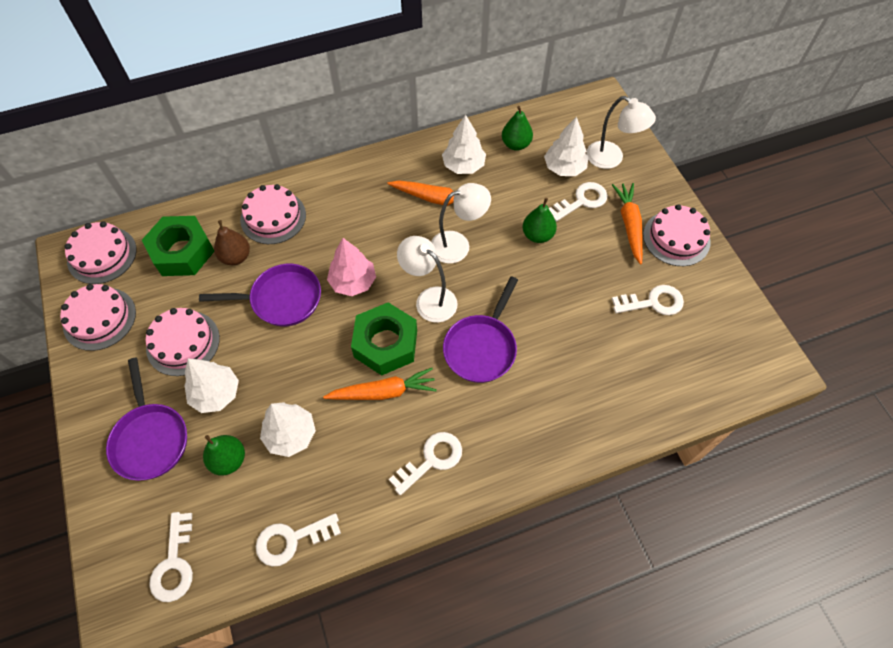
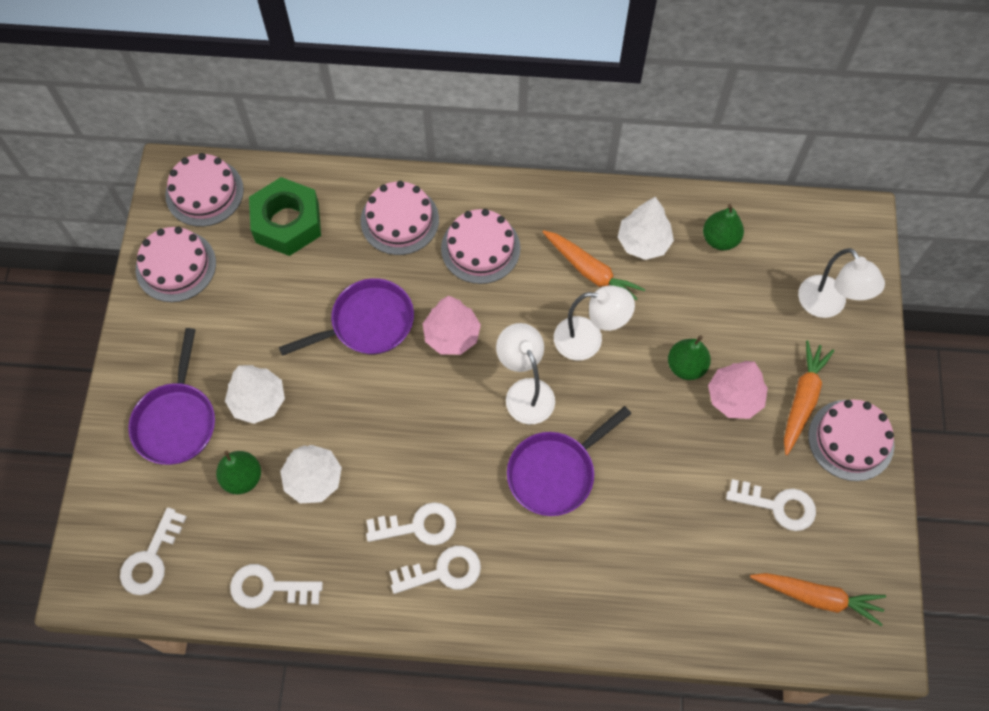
camera: 25 degrees right, 5 degrees up
(183, 343) = (247, 329): pink cake -> pink cake (480, 248)
(236, 257) = (340, 252): brown pear -> none
(281, 299) = (367, 323): purple pan -> purple pan turned 45 degrees counterclockwise
(384, 392) = (428, 475): orange carrot -> orange carrot (817, 597)
(385, 344) = (454, 422): green nut -> none
(564, 168) = (763, 294): white tree -> none
(582, 201) = (761, 345): white key -> white key (418, 526)
(582, 242) = (734, 397): none -> pink tree

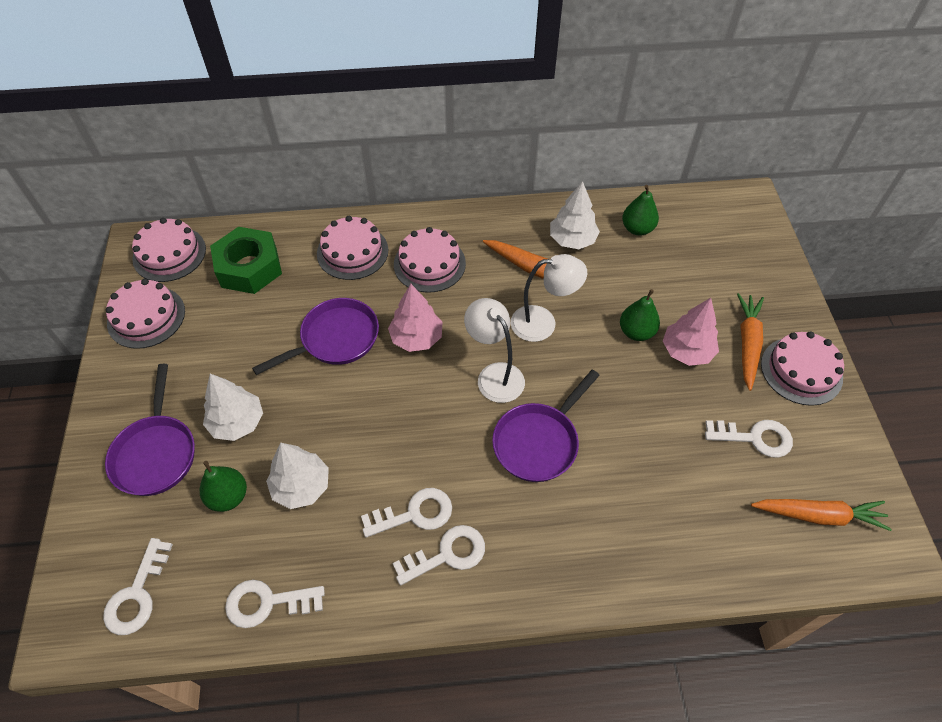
camera: 10 degrees left, 10 degrees down
(828, 305) = (744, 266): white lamp -> none

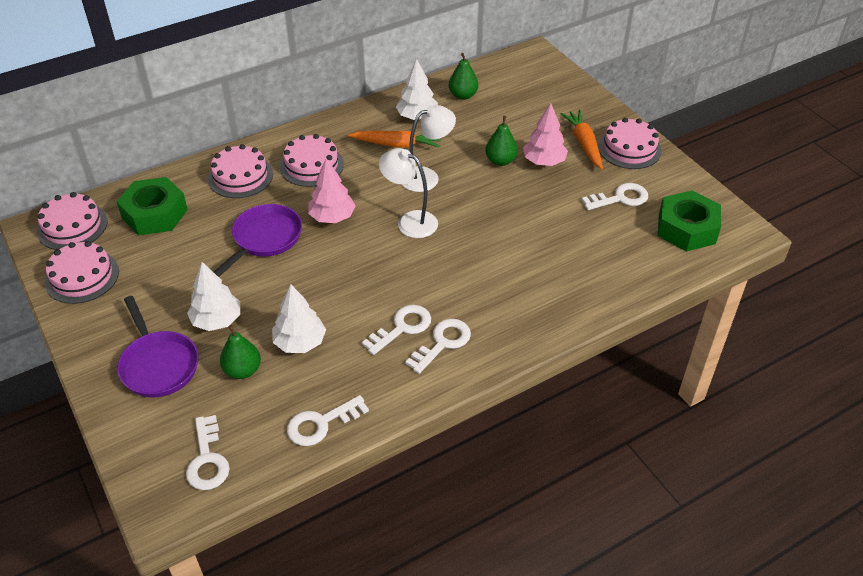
camera: 25 degrees left, 10 degrees down
(538, 442) = (469, 252): purple pan -> none
(819, 515) = (686, 228): orange carrot -> green nut

